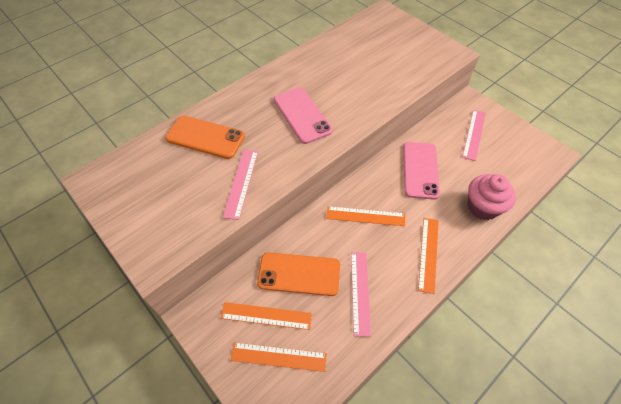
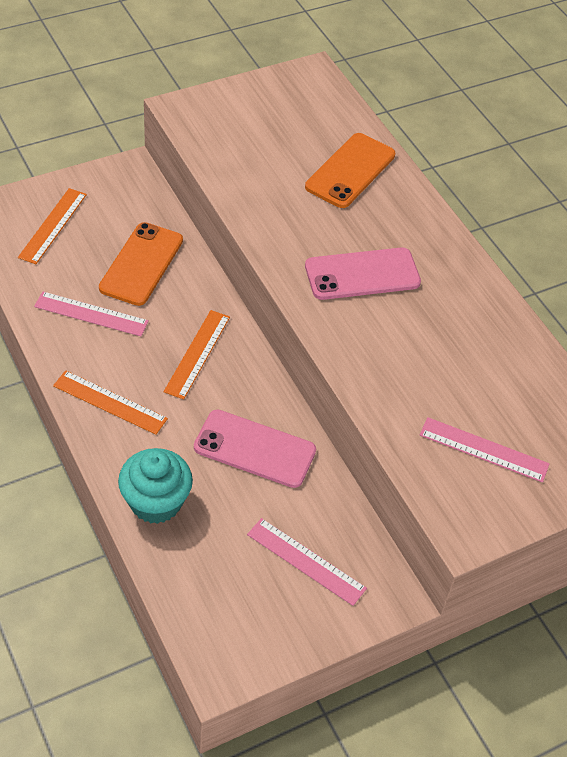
camera: 100 degrees right, 5 degrees down
(241, 183) = (260, 190): pink ruler -> pink ruler (484, 449)
(266, 316) = (103, 225): orange ruler -> none
(482, 207) = (156, 502): pink cupcake -> turquoise cupcake

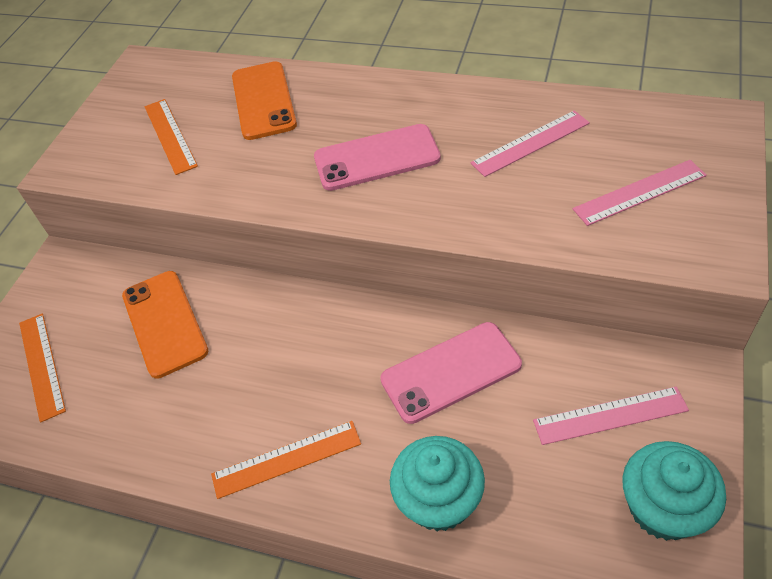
camera: 35 degrees left, 0 degrees up
(91, 314) = (172, 403): pink ruler -> pink ruler (530, 143)
(197, 354) = (305, 346): orange ruler -> orange ruler (170, 135)
(261, 629) = (663, 508): none -> turquoise cupcake
(362, 274) = (376, 158): pink phone -> pink phone turned 45 degrees clockwise

